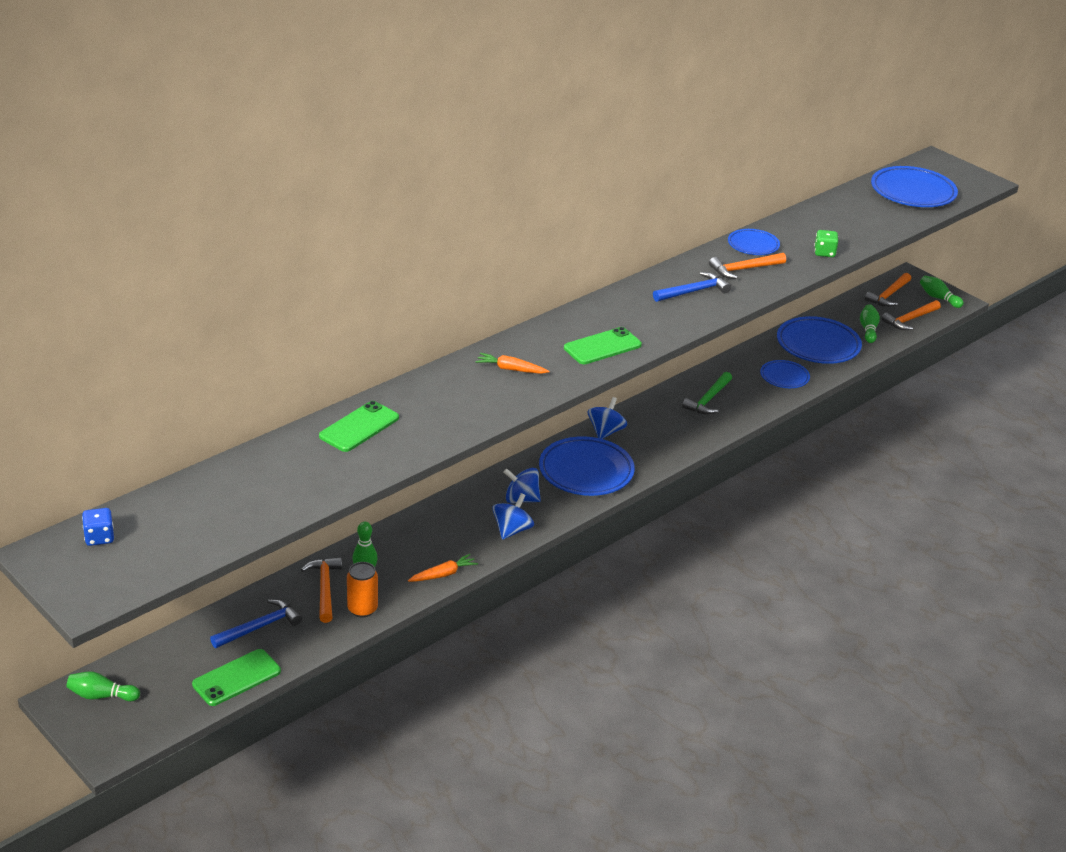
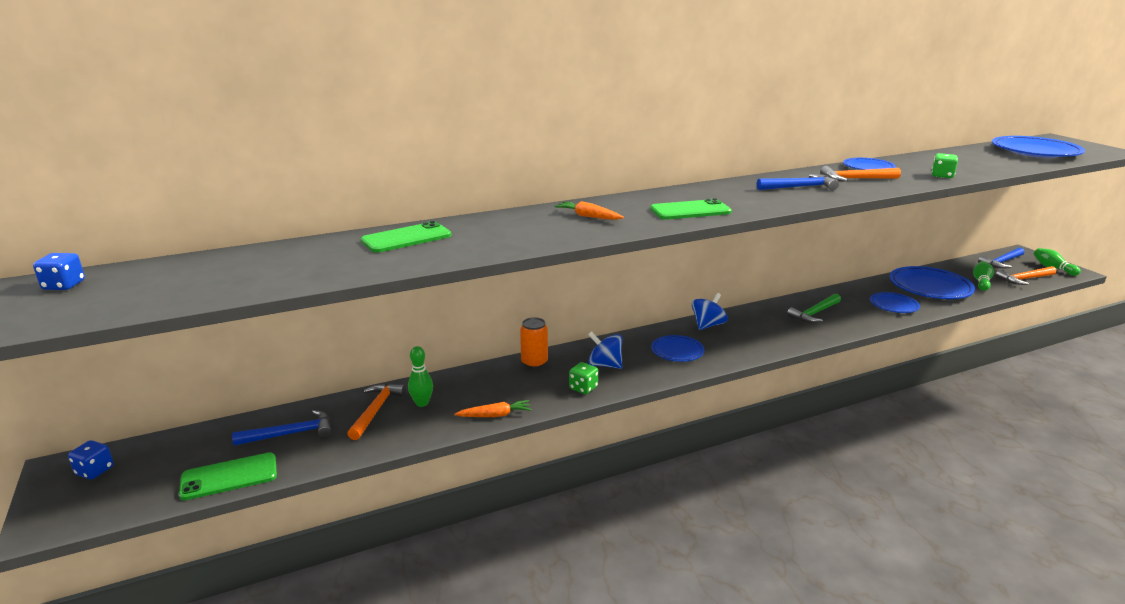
camera: 20 degrees right, 10 degrees down
(101, 696) = (95, 471): green bowling pin -> blue dice
(362, 609) = (397, 433): orange can -> orange can (534, 363)
(512, 530) = (583, 388): blue spinning top -> green dice
(586, 471) = (677, 351): blue plate -> blue plate, size x0.57
(888, 295) = (1002, 262): orange hammer -> blue hammer

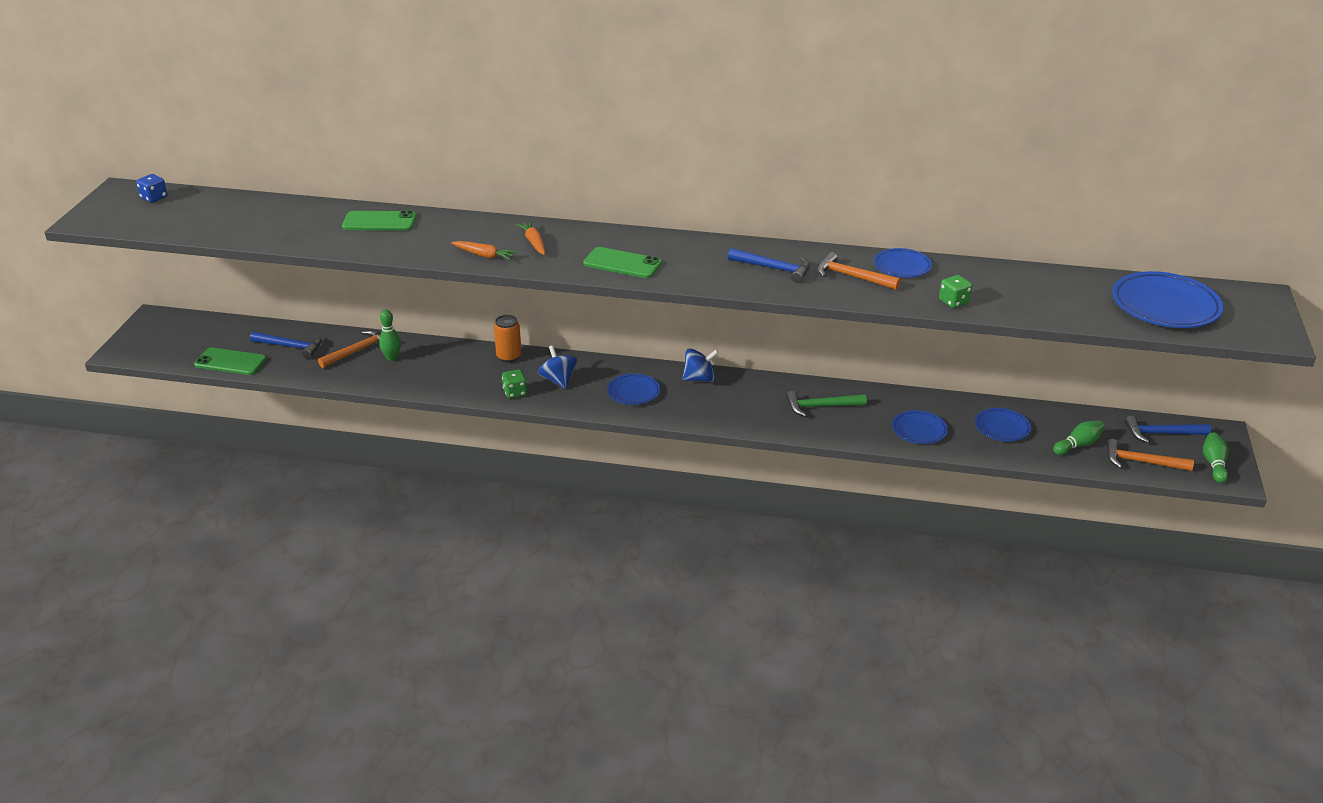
camera: 35 degrees right, 10 degrees up
(95, 471) = (169, 327): blue dice -> none
(495, 415) = (427, 387): orange carrot -> orange carrot (484, 255)
(930, 287) = (1002, 428): blue plate -> blue plate, size x0.57

